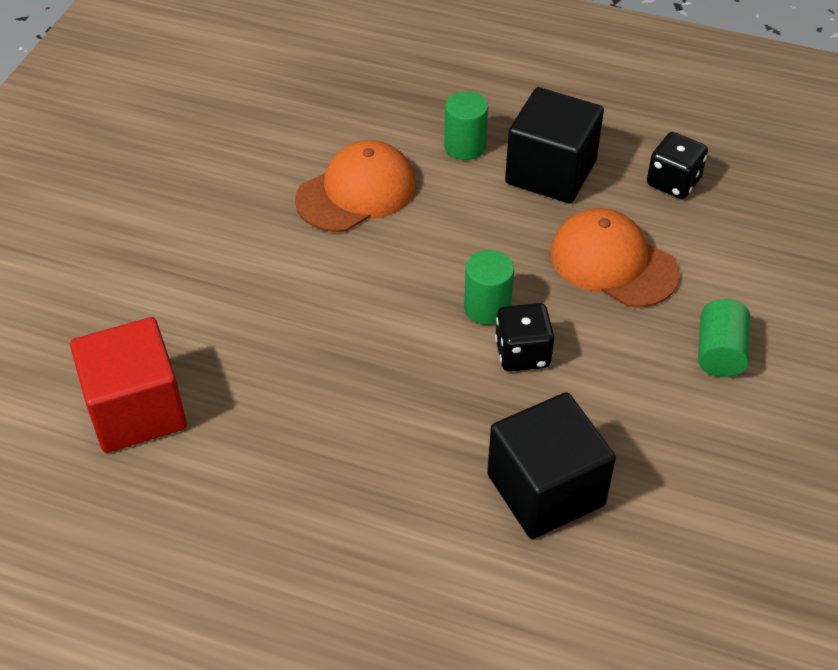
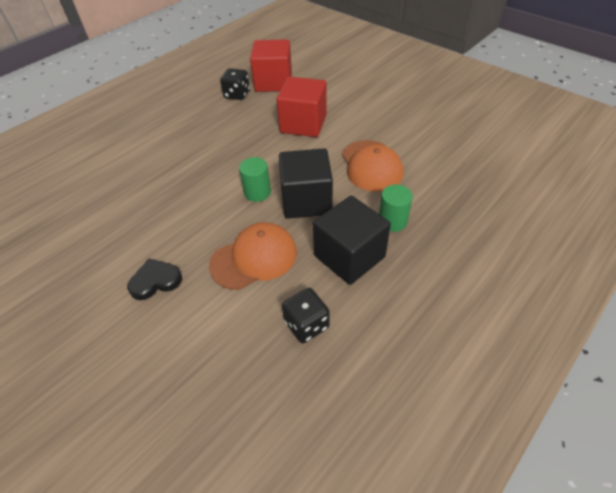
camera: 115 degrees right, 0 degrees up
(276, 309) = (303, 124): none -> red cube
(522, 353) = (219, 196): black dice -> black dice (237, 94)
(545, 490) = (141, 180): black cube -> black cube (306, 201)
(719, 353) = (155, 281): green cylinder -> black heart

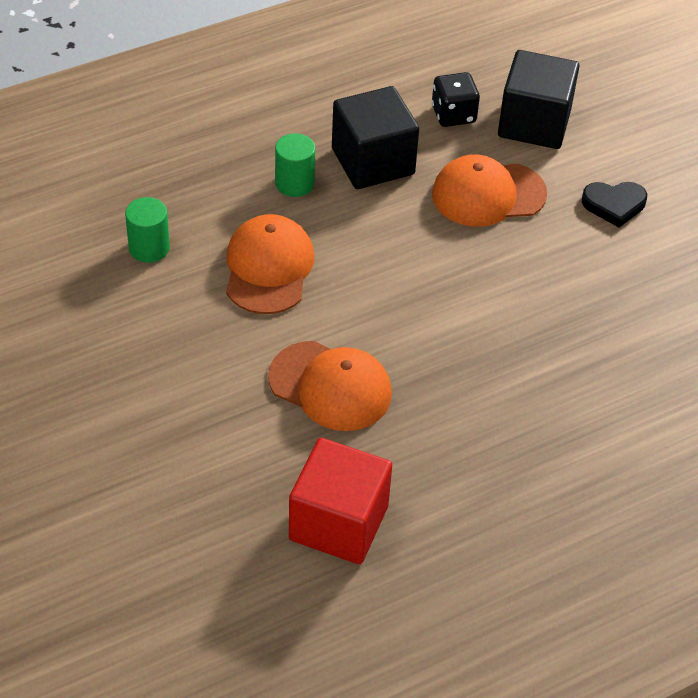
camera: 165 degrees left, 0 degrees up
(237, 94) = (426, 512): black dice -> none
(257, 192) = (455, 280): green cylinder -> green cylinder (149, 248)
(303, 124) = (330, 386): red cube -> orange cap
(306, 201) = (391, 245): black cube -> black cube (534, 123)

